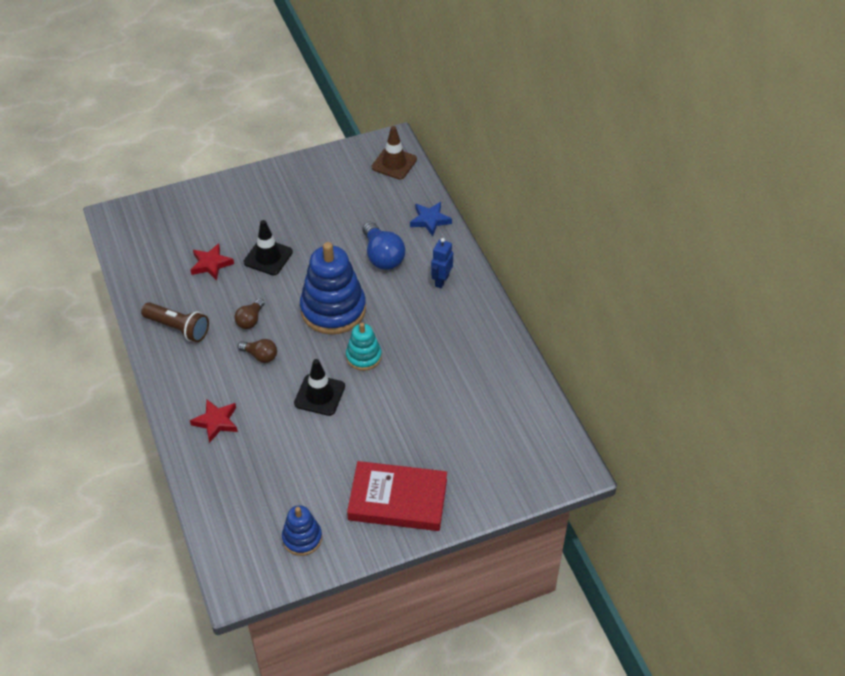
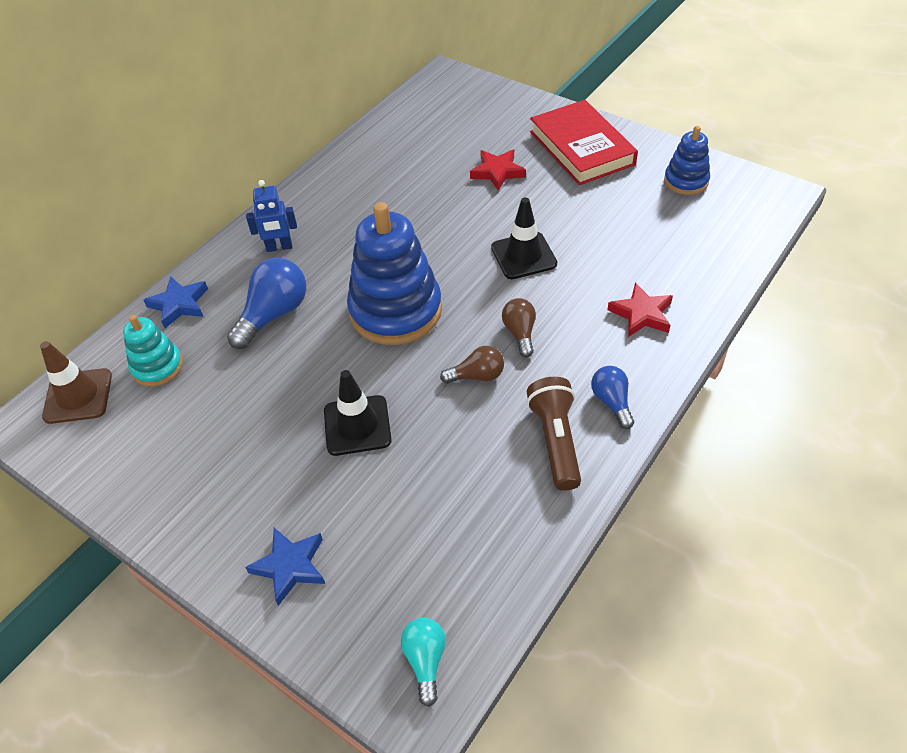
camera: 120 degrees left, 0 degrees up
(128, 226) = (425, 661): none -> turquoise light bulb
(175, 366) = (612, 402): none -> blue light bulb
(211, 264) = (418, 482): red star -> red star (497, 172)
(215, 203) = (290, 566): none -> blue star
(363, 356) = (442, 251): turquoise stacking toy -> turquoise stacking toy (157, 367)

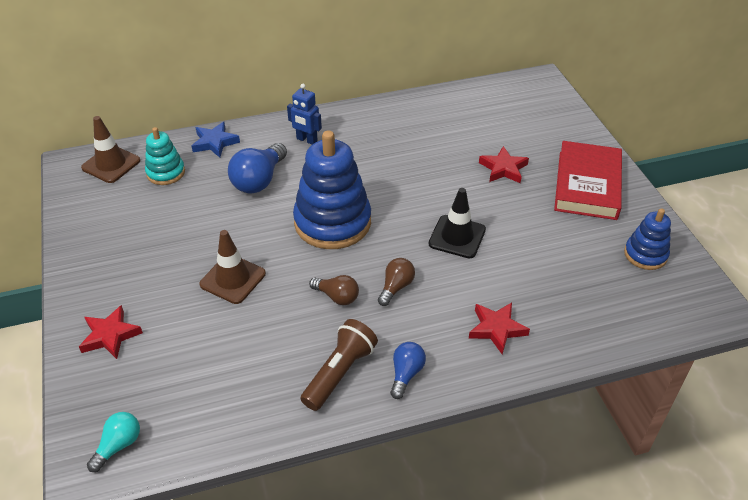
camera: 35 degrees right, 5 degrees down
(274, 314) = (259, 180): blue light bulb -> blue light bulb turned 135 degrees clockwise
(290, 566) = (110, 335): blue star -> red star
(357, 425) = (233, 279): black traffic cone -> brown traffic cone

